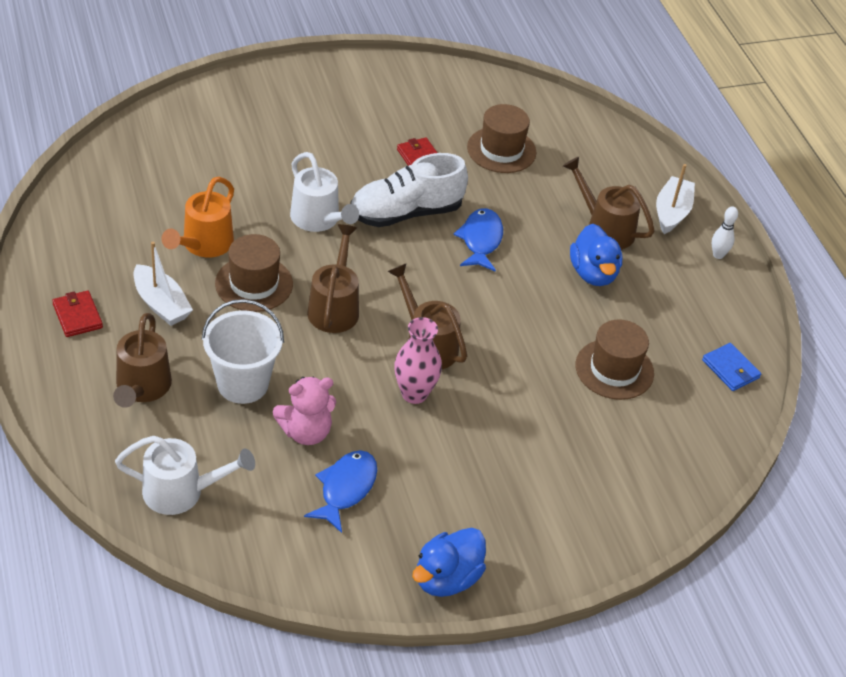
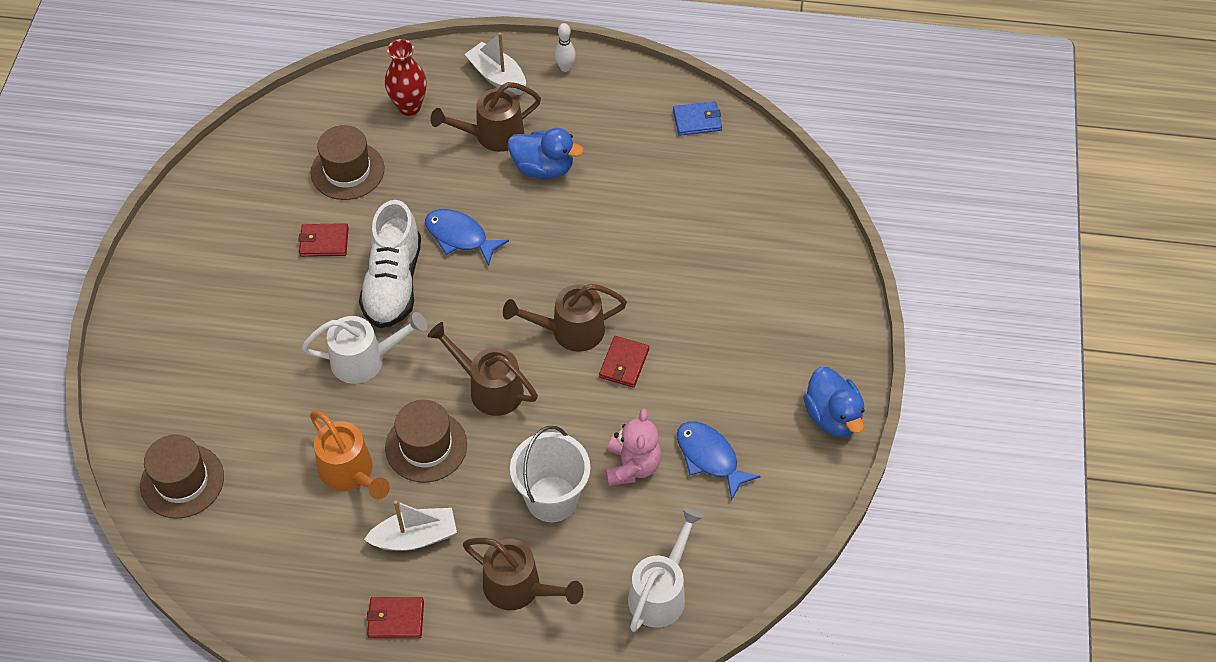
camera: 60 degrees left, 10 degrees up
(414, 394) = (624, 363): pink vase -> red wallet
(595, 166) = (409, 107): none -> red vase
(614, 369) = (661, 202): brown hat -> brown hat (182, 481)

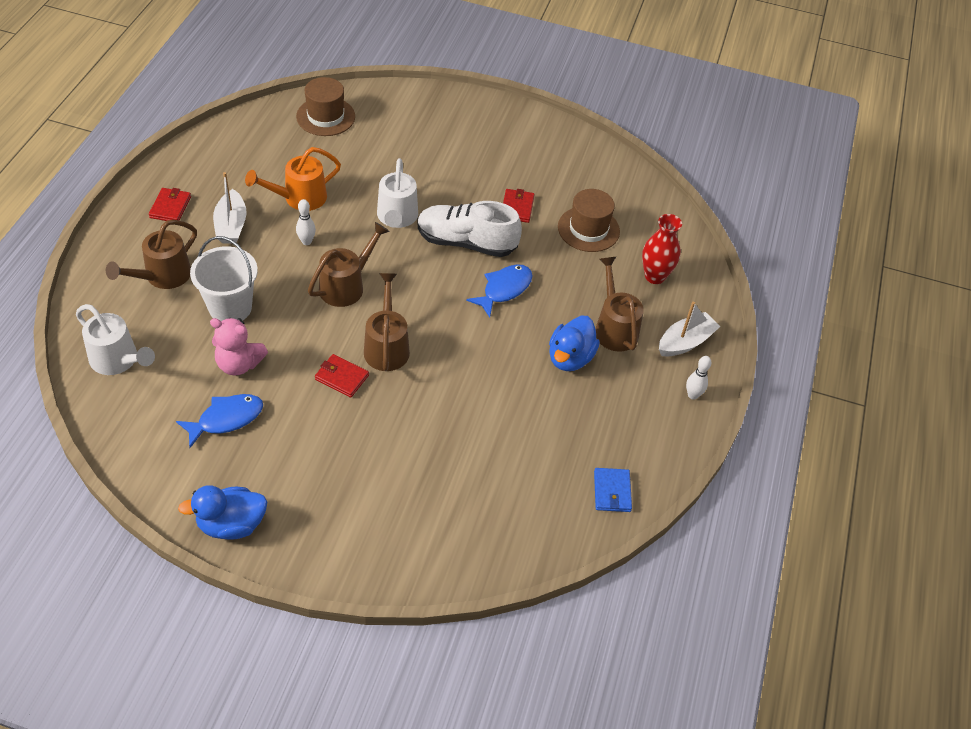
camera: 95 degrees right, 5 degrees down
(426, 446) = (306, 241): brown hat -> white bowling pin

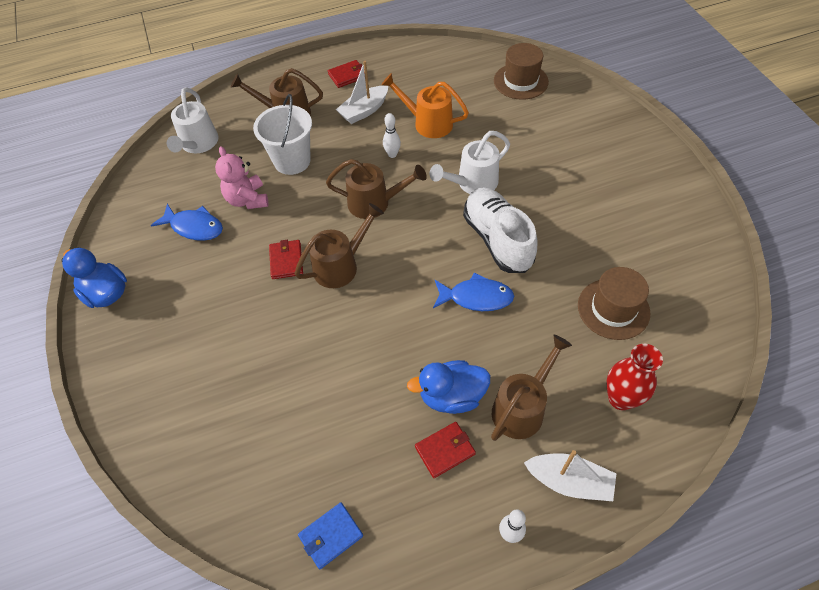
camera: 60 degrees right, 5 degrees up
(517, 207) = (574, 244): red wallet -> red wallet (445, 450)

